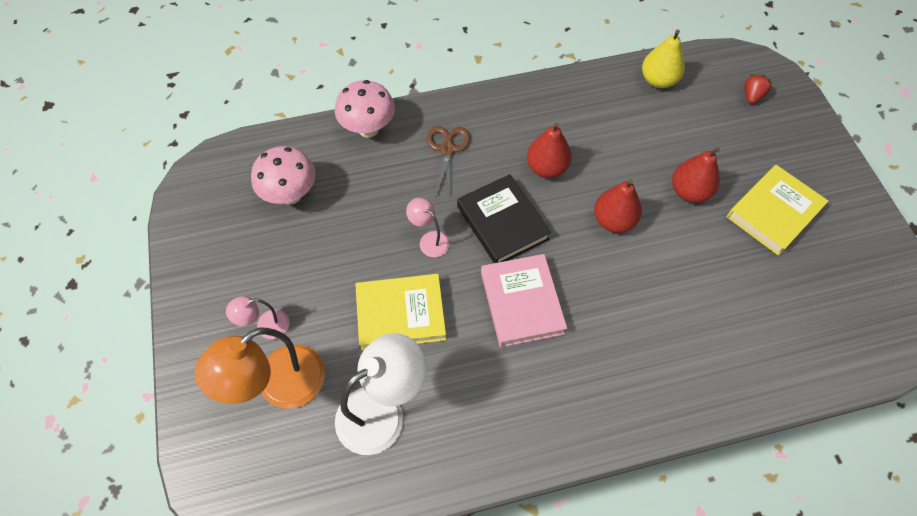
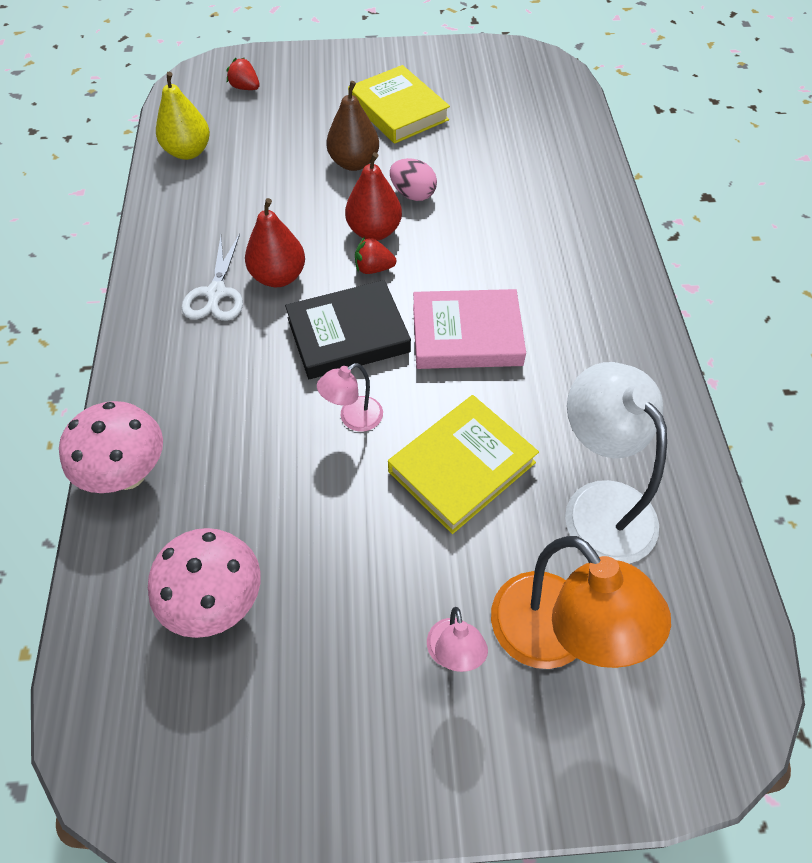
camera: 80 degrees left, 5 degrees down
(401, 314) = (462, 467): yellow book -> yellow book turned 45 degrees clockwise
(447, 149) = (208, 377): brown scissors -> none
(520, 135) = (216, 294): none -> white scissors
(572, 227) = (373, 268): none -> red strawberry
(666, 241) = (413, 194): none -> pink egg
(689, 192) = (354, 163): red pear -> brown pear

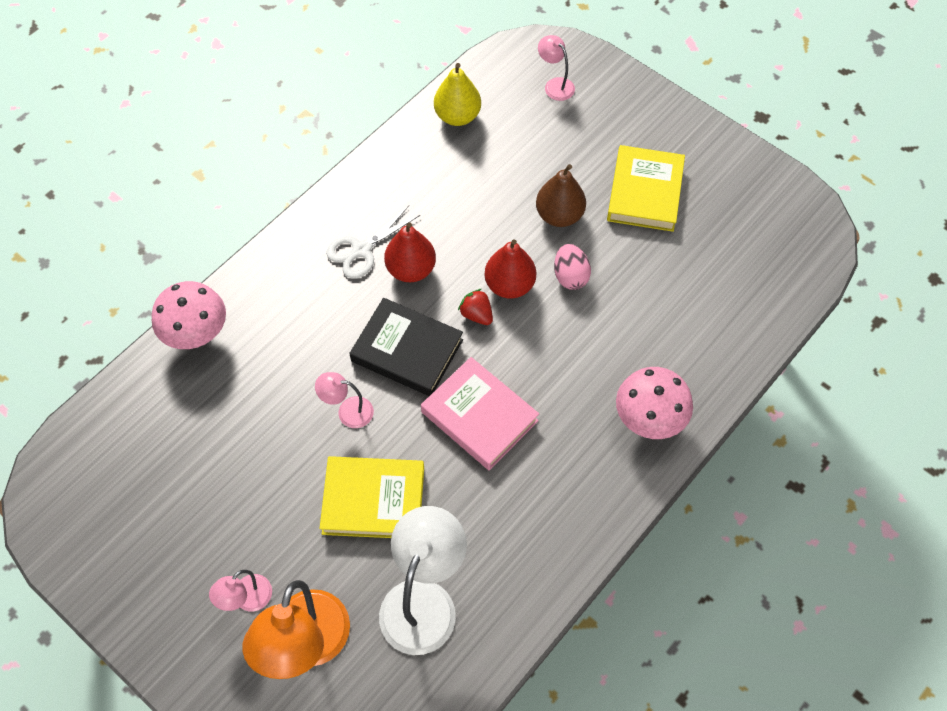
camera: 45 degrees right, 5 degrees up
(217, 602) = (167, 454): pink mushroom -> pink mushroom (648, 420)
(245, 88) = (555, 85): red strawberry -> pink lamp

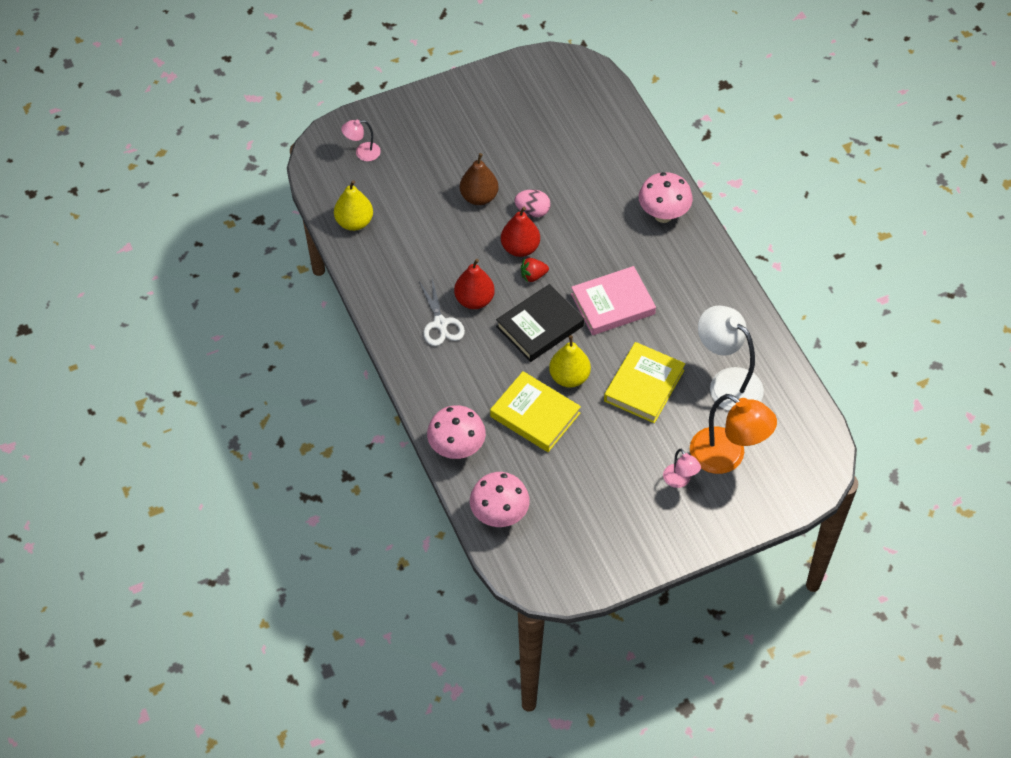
camera: 65 degrees left, 5 degrees down
(122, 415) = (499, 515): none -> pink mushroom
(348, 411) = (569, 377): pink lamp -> yellow pear
(645, 192) = (488, 141): yellow book -> yellow book (535, 415)

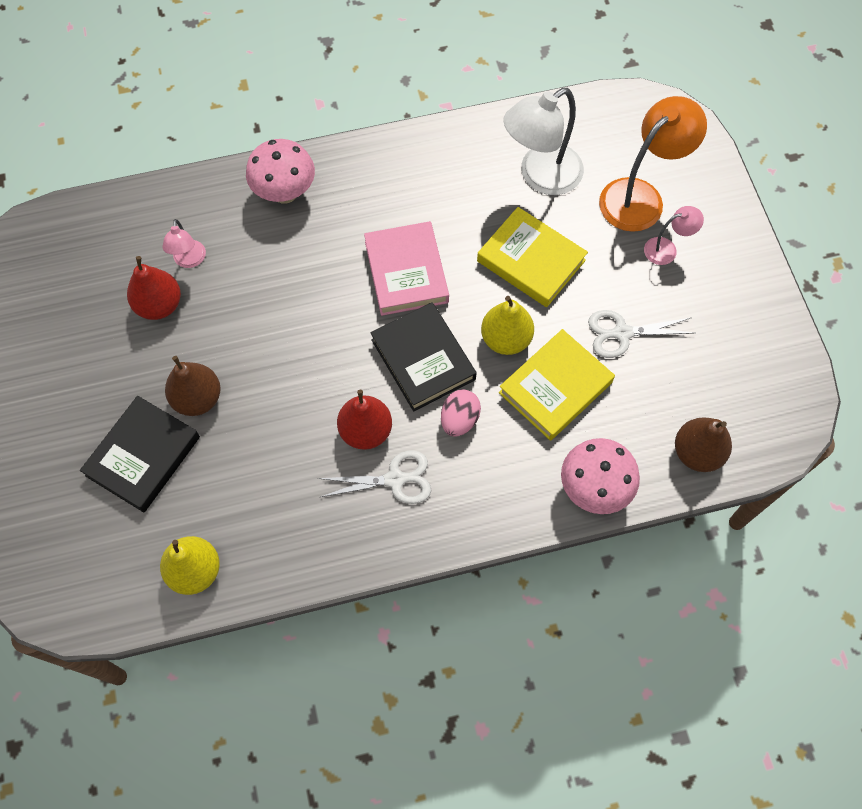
camera: 80 degrees left, 10 degrees up
(362, 153) = (72, 543): pink lamp -> pink lamp (189, 260)
(430, 176) = (143, 456): none -> black book
(499, 515) = (697, 453): pink mushroom -> brown pear
(520, 248) = (295, 362): red pear -> red pear (159, 305)
(532, 211) = (239, 337): pink egg -> pink egg (459, 420)
(533, 276) = (343, 354): red strawberry -> none
(592, 455) = (621, 333): none -> white scissors

